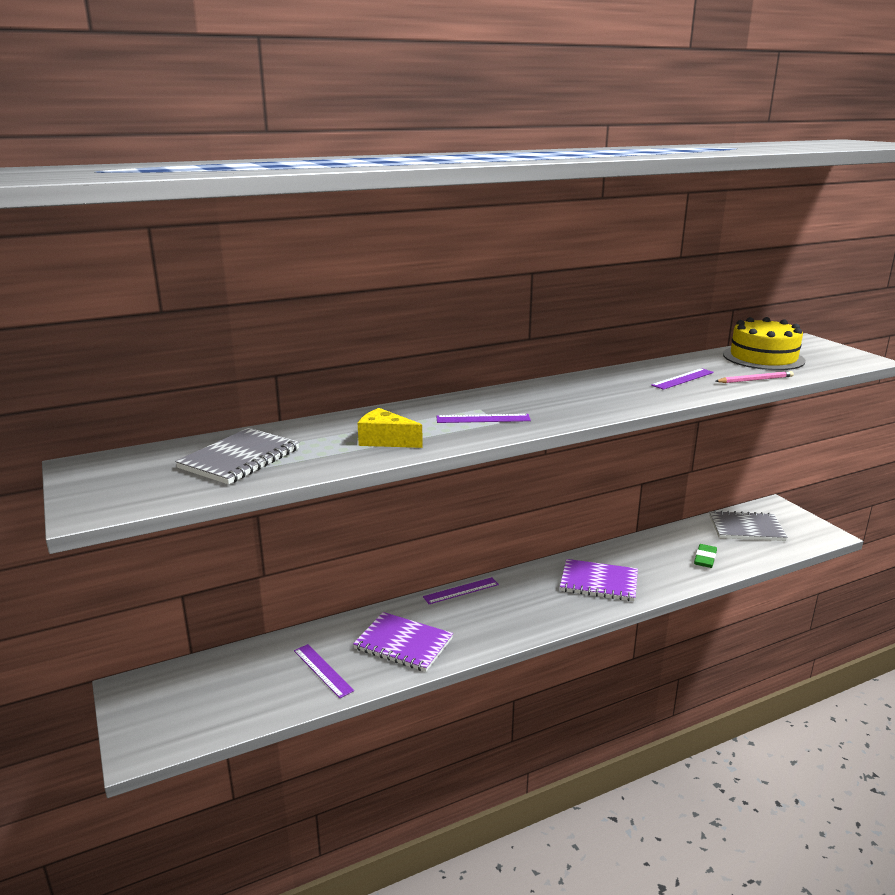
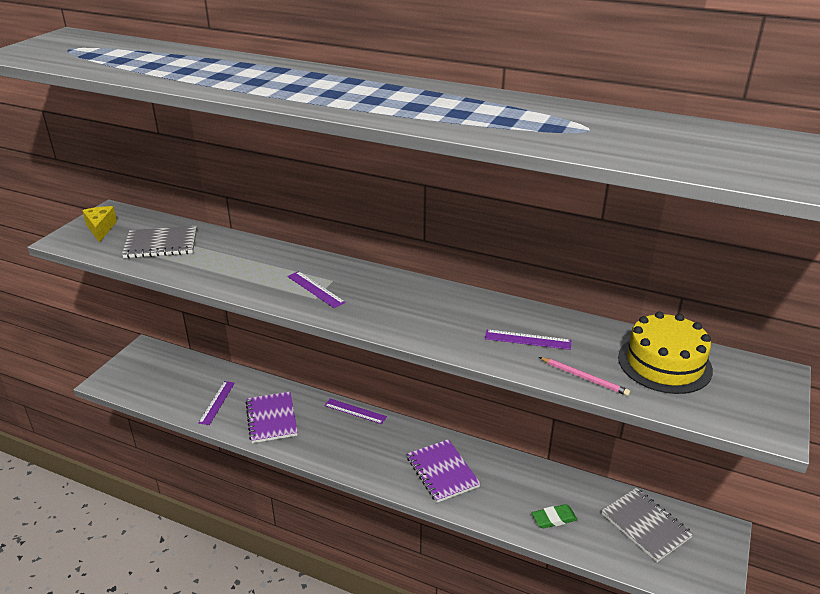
camera: 50 degrees right, 10 degrees up
(385, 440) = (236, 273): yellow cheese -> yellow cheese (101, 229)

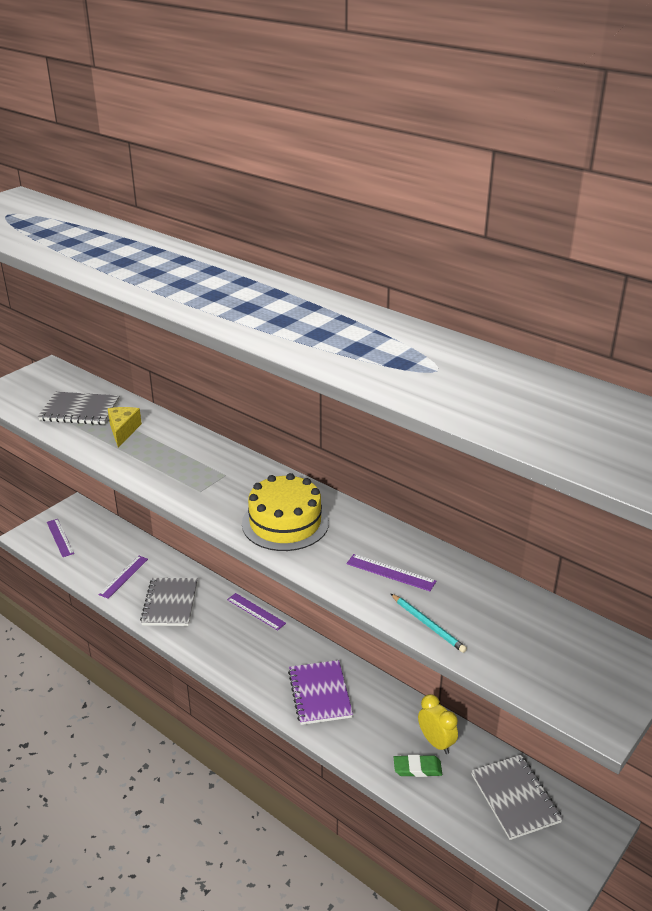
camera: 15 degrees right, 0 degrees up
(101, 229) = (32, 386): yellow cheese -> yellow cheese (123, 431)
(271, 418) = (170, 603): purple notebook -> grey notebook
(315, 289) = (204, 482): purple ruler -> purple ruler (60, 537)
(560, 493) = (436, 742): none -> yellow clock
(584, 378) = (428, 624): pink pencil -> turquoise pencil
(664, 363) = (523, 625): yellow cake -> yellow cake (285, 523)

